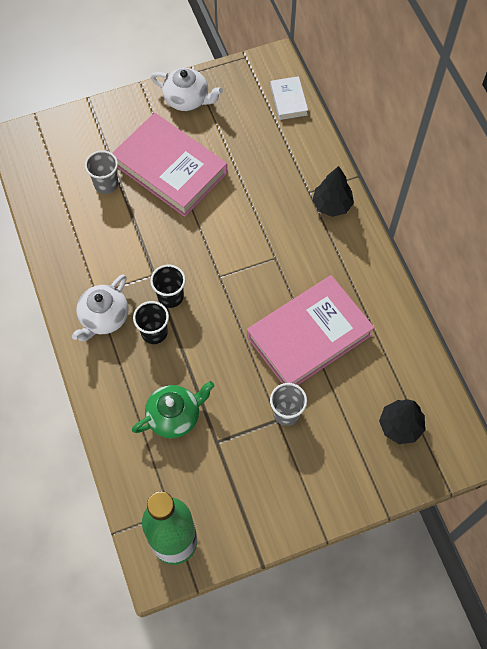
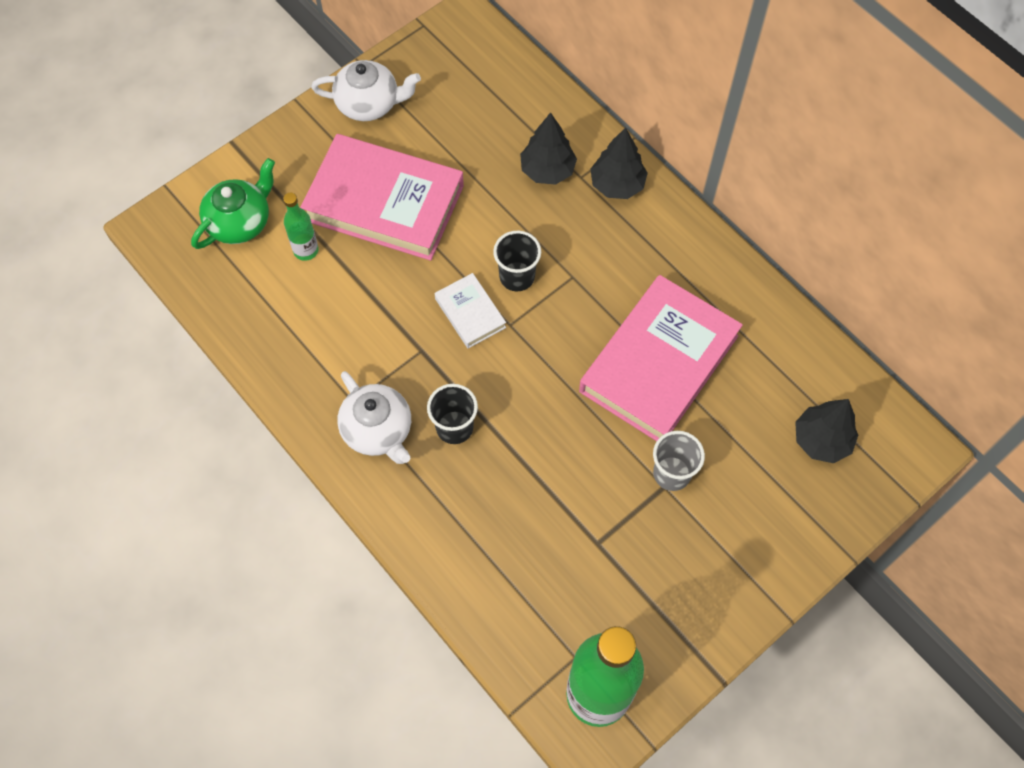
camera: 20 degrees left, 0 degrees up
(104, 317) = (378, 430): white teapot -> white teapot turned 45 degrees counterclockwise
(106, 184) = (306, 250): grey cup -> green bottle
(170, 296) = (456, 372): black cup -> black cup (517, 277)
(174, 416) = (528, 528): green teapot -> green teapot (240, 222)
(288, 100) = (504, 65): white book -> white book (470, 313)
(288, 180) = (547, 170): none -> black tree

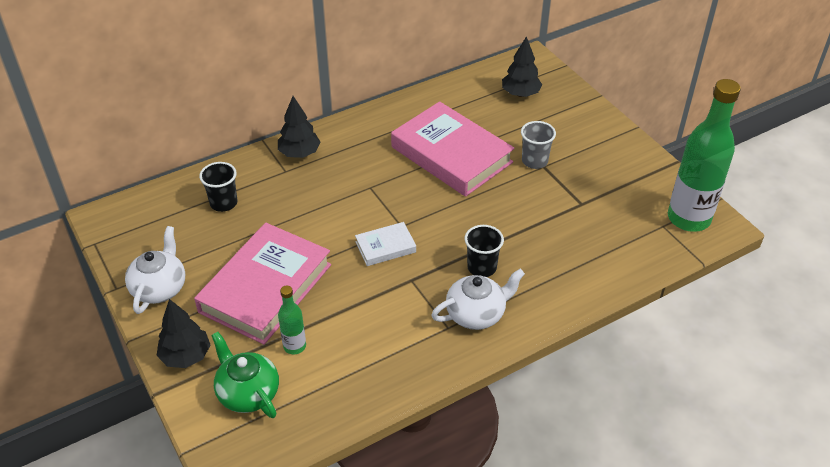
camera: 80 degrees left, 20 degrees down
(517, 277) = (361, 217): black cup -> black cup (223, 203)
(547, 170) = (272, 188): black tree -> black tree (186, 356)

